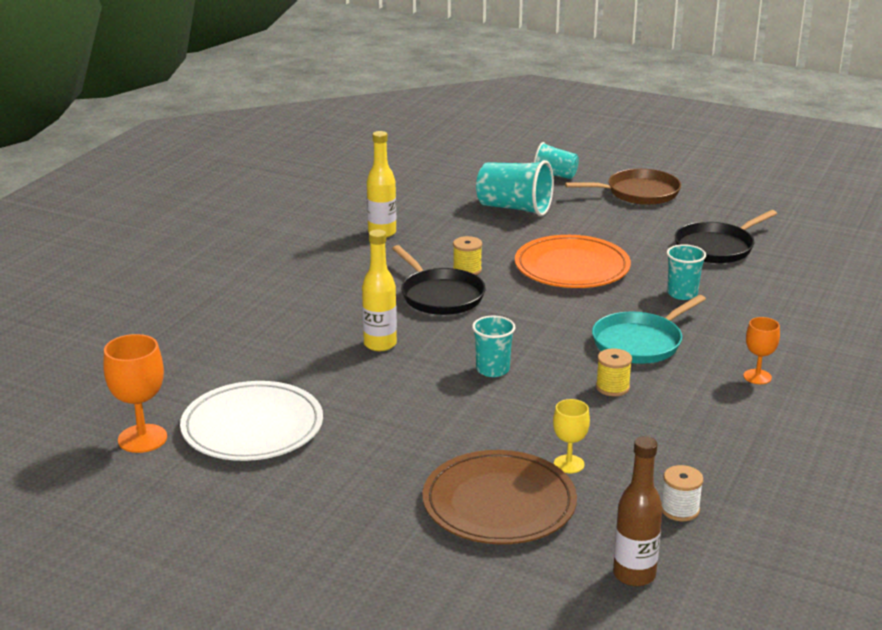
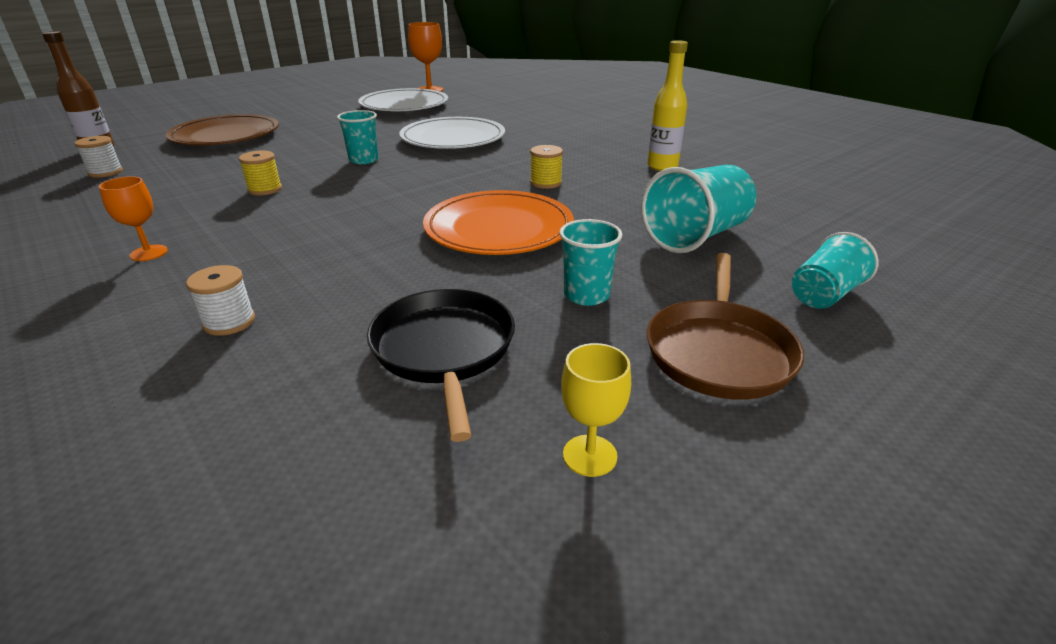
camera: 115 degrees right, 5 degrees up
(380, 344) = (453, 138): yellow bottle -> white plate
(440, 296) = (506, 165): black pan -> none
(569, 464) = (217, 156): yellow goblet -> yellow goblet (590, 455)
(640, 342) = (305, 218): turquoise pan -> none
(682, 294) = (356, 271): turquoise cup -> turquoise cup (586, 295)
(773, 308) = (229, 322): none -> white spool

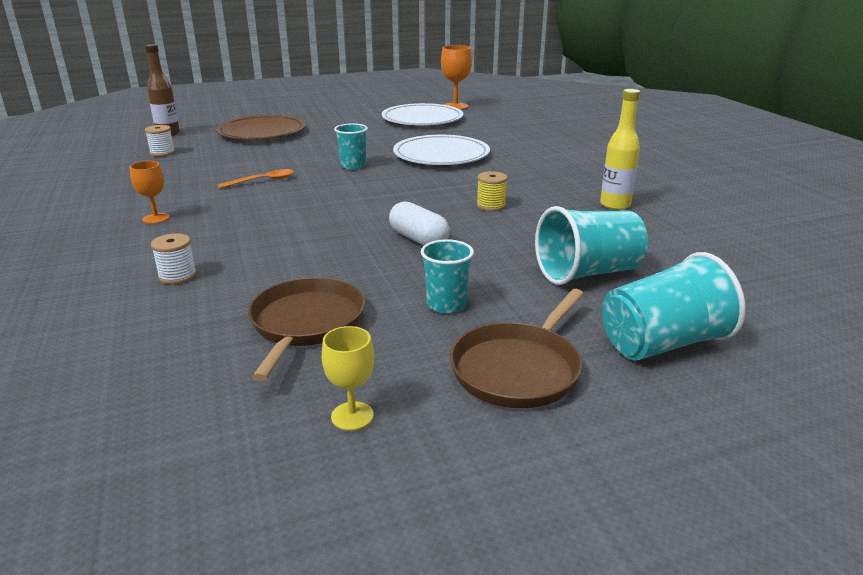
camera: 20 degrees right, 5 degrees down
(265, 189) = (262, 181): yellow spool -> orange spoon
(444, 350) = (306, 324): black pan -> brown pan
(499, 228) = (418, 239): orange plate -> white capsule
(824, 295) = (662, 344): turquoise cup -> turquoise cup, size x1.61

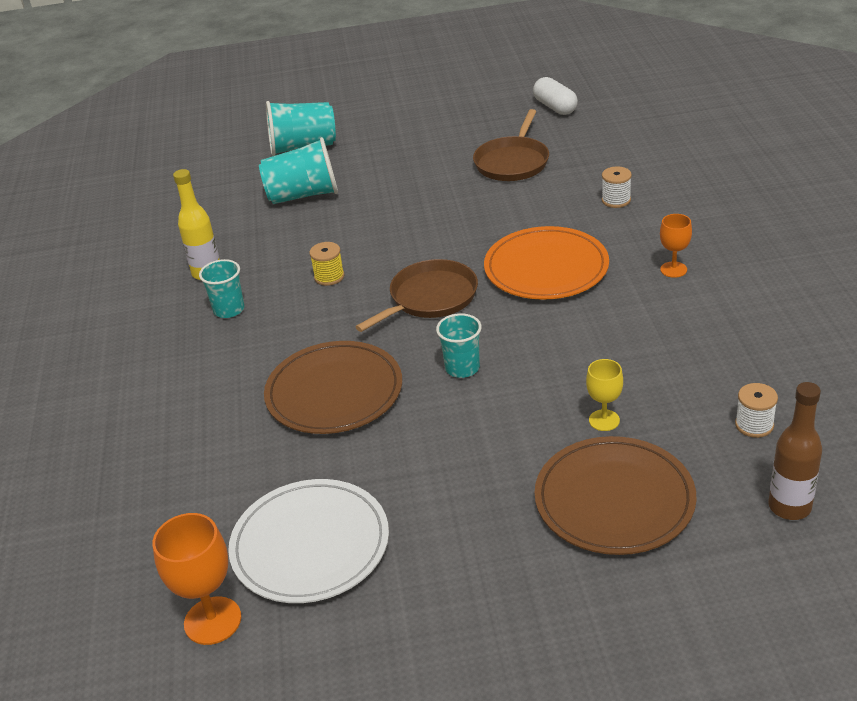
camera: 165 degrees left, 10 degrees up
(262, 181) = (578, 335): orange spoon -> none
(280, 216) = (546, 268): none -> orange plate
(352, 416) = (487, 117): yellow goblet -> yellow goblet (604, 420)
(418, 239) = (417, 233): white capsule -> white capsule (555, 107)
(441, 155) = (334, 392): white plate -> brown plate
(446, 304) = (418, 173): turquoise cup -> turquoise cup (229, 310)
(518, 368) = (393, 136): brown pan -> brown pan (430, 298)

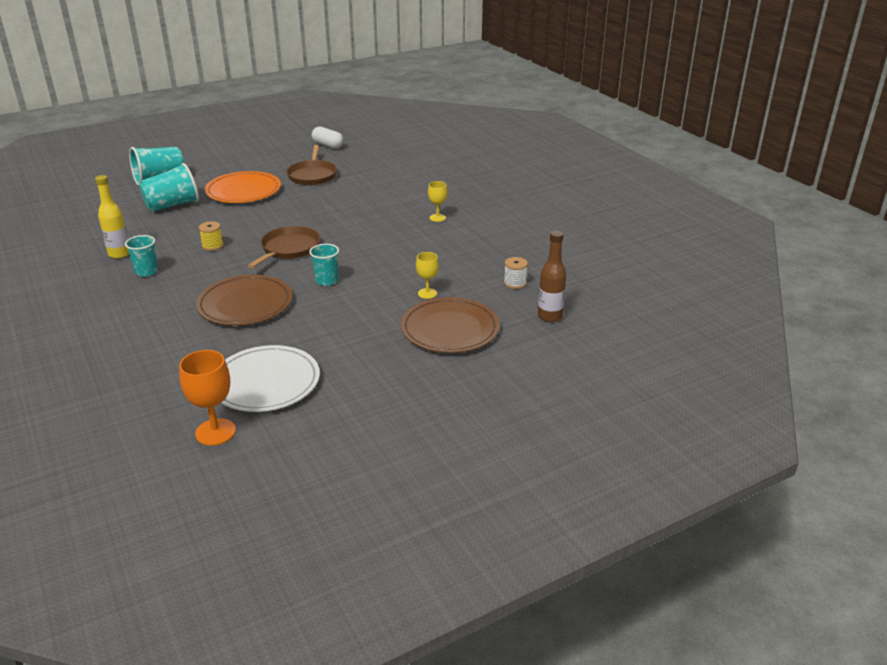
camera: 25 degrees left, 5 degrees down
(546, 268) = (358, 225): orange plate -> orange plate (243, 191)
(616, 200) = (387, 188): white spool -> none
(673, 269) = (437, 218): orange goblet -> yellow goblet

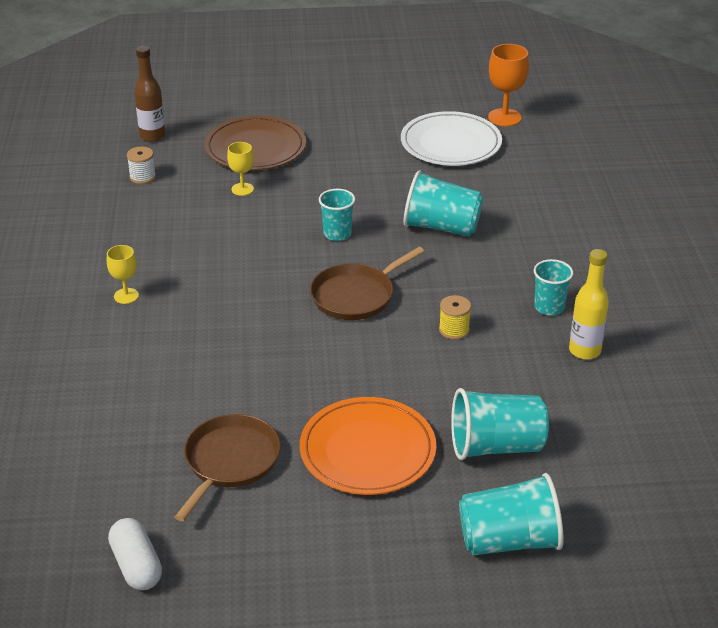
camera: 155 degrees left, 5 degrees up
(245, 304) = (441, 227): brown plate -> turquoise cup

